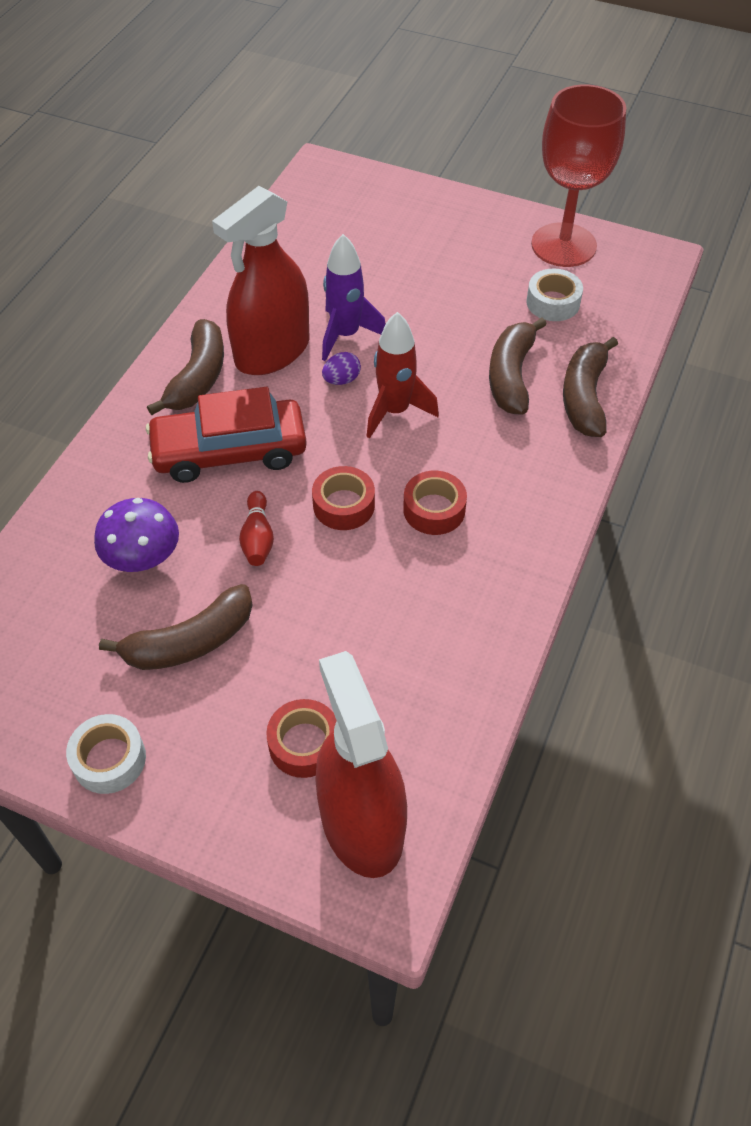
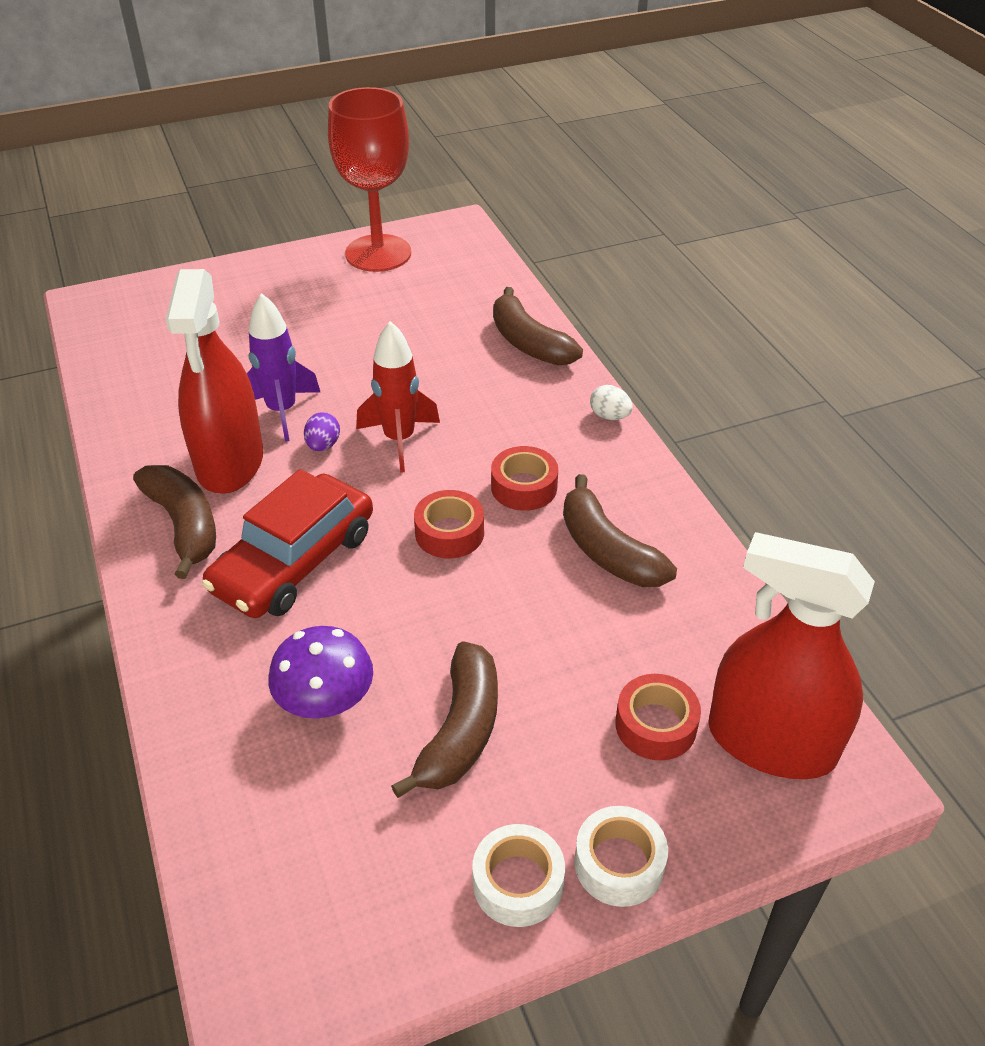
camera: 45 degrees left, 10 degrees down
(258, 538) = (410, 608): red bowling pin -> none
(511, 376) = (457, 361): brown banana -> brown banana (607, 550)
(553, 302) = (422, 295): white tape -> white tape (619, 863)
(568, 501) = (609, 416): none -> white egg

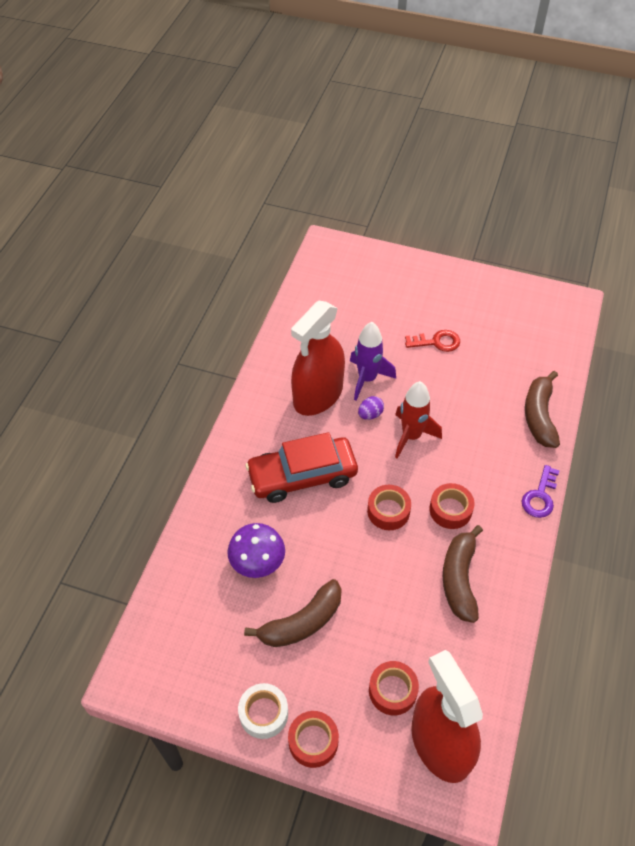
camera: 40 degrees right, 10 degrees up
(184, 525) = (269, 420): brown banana -> none
(336, 332) = (436, 342): none -> red key
(378, 253) = (507, 297): red goblet -> none
(609, 416) = (540, 496): white egg -> purple key
(619, 863) = (313, 741): white tape -> red tape

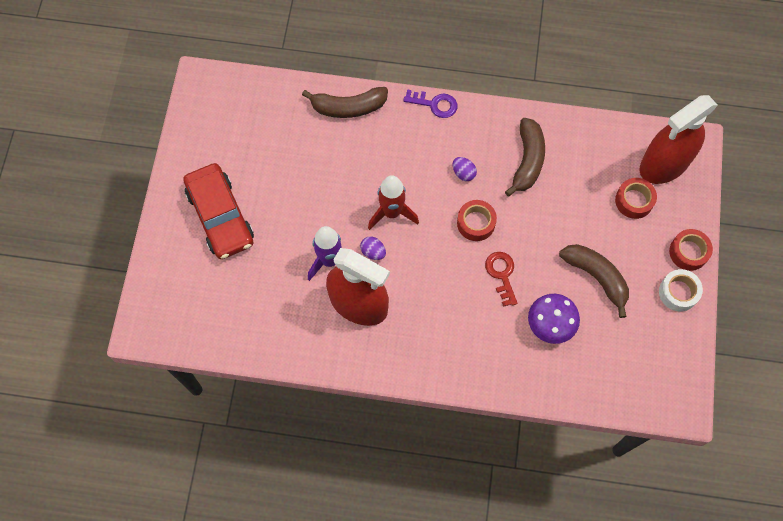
camera: 100 degrees left, 15 degrees up
(302, 475) = (454, 302): red car -> red car (220, 216)
(436, 342) = (272, 201): red key -> red key (501, 275)
(450, 510) = (463, 173): red tape -> purple egg
(459, 579) = (527, 161): brown banana -> brown banana turned 75 degrees counterclockwise

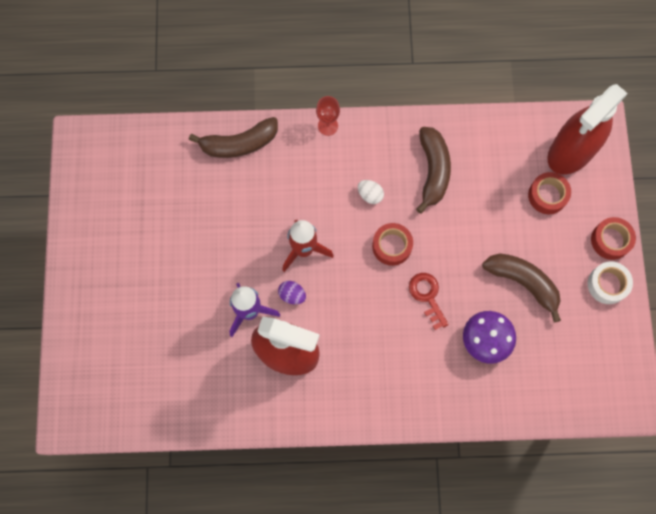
camera: 10 degrees left, 5 degrees up
(220, 216) = (127, 284): red car -> none
(434, 104) = (328, 126): purple key -> red goblet
(463, 173) = (370, 195): purple egg -> white egg

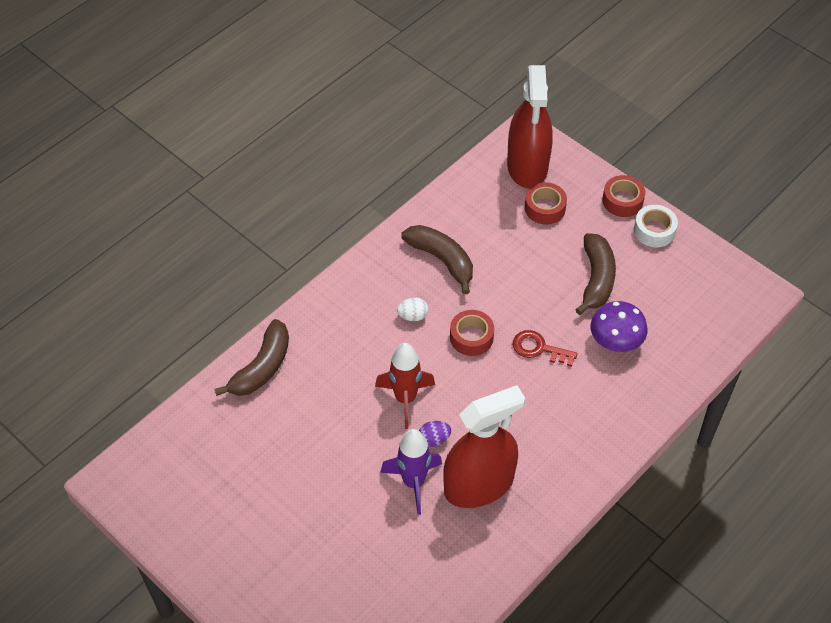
camera: 45 degrees left, 20 degrees down
(328, 126) = (322, 295): red goblet -> none
(523, 283) = (596, 279): brown banana -> brown banana turned 105 degrees clockwise

